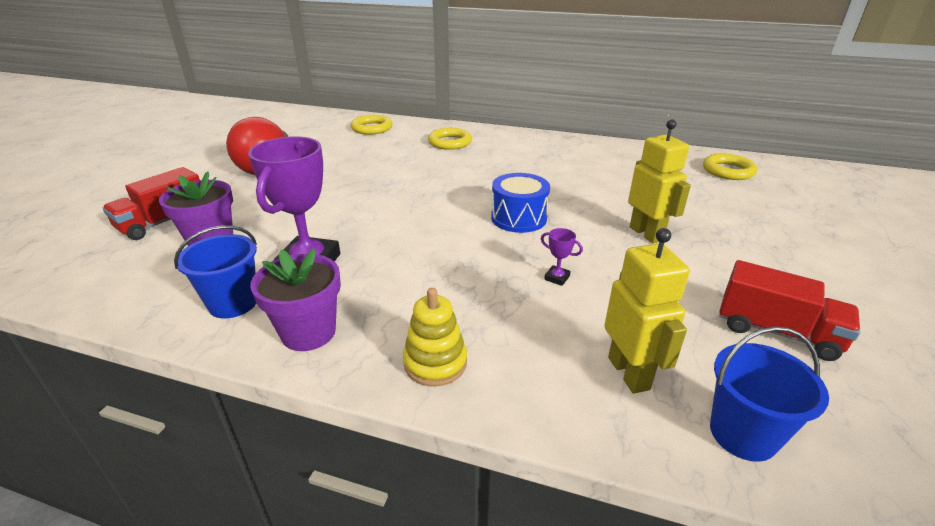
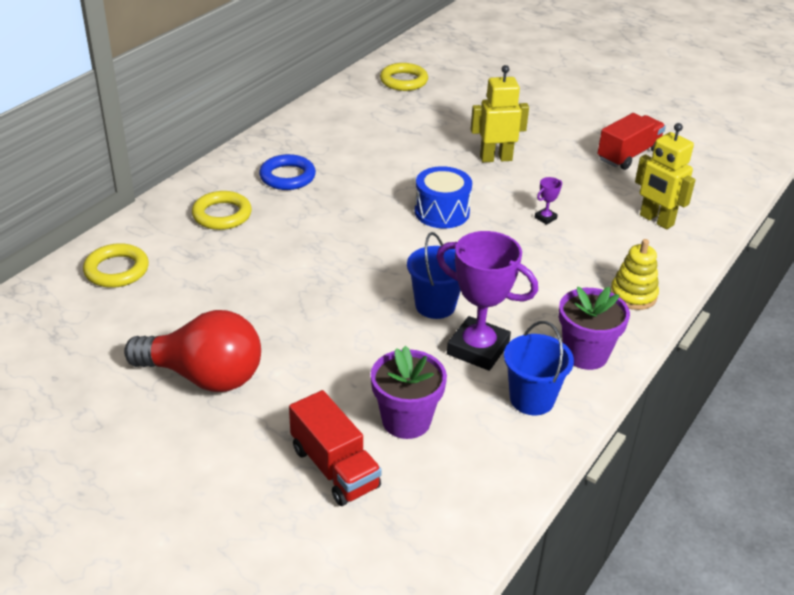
camera: 75 degrees left, 5 degrees up
(516, 153) = (287, 176): none -> blue ring
(629, 373) = (656, 220): yellow robot -> yellow robot turned 135 degrees counterclockwise
(743, 434) = (707, 200): blue bucket -> blue bucket (435, 305)

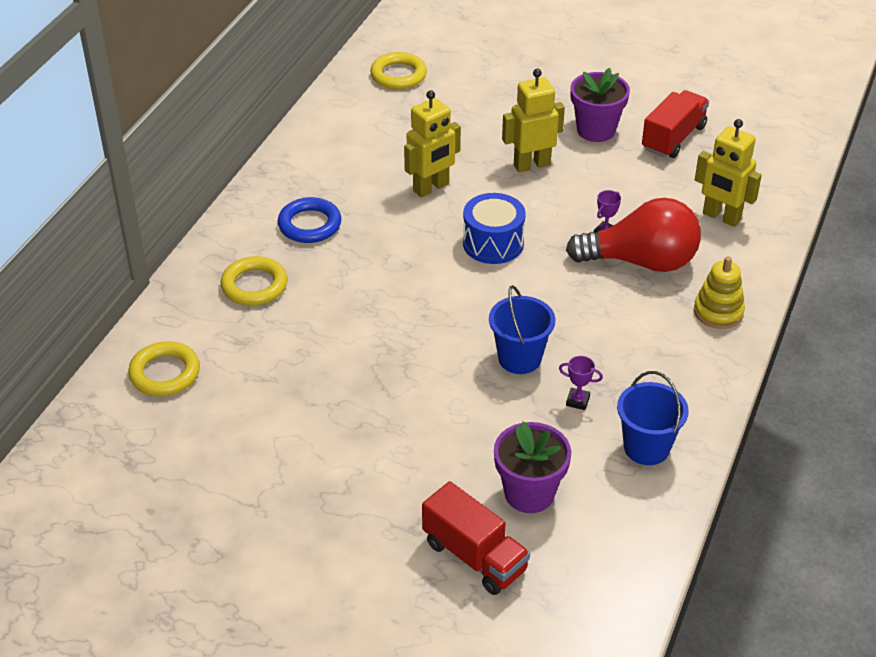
camera: 10 degrees left, 5 degrees up
(204, 376) = (307, 481): red light bulb -> red light bulb (641, 261)
(402, 164) = (431, 188): none -> yellow robot
(478, 349) = (577, 401): purple trophy -> purple trophy, size x0.40
(585, 354) = (686, 388): purple flower pot -> purple flower pot (596, 130)

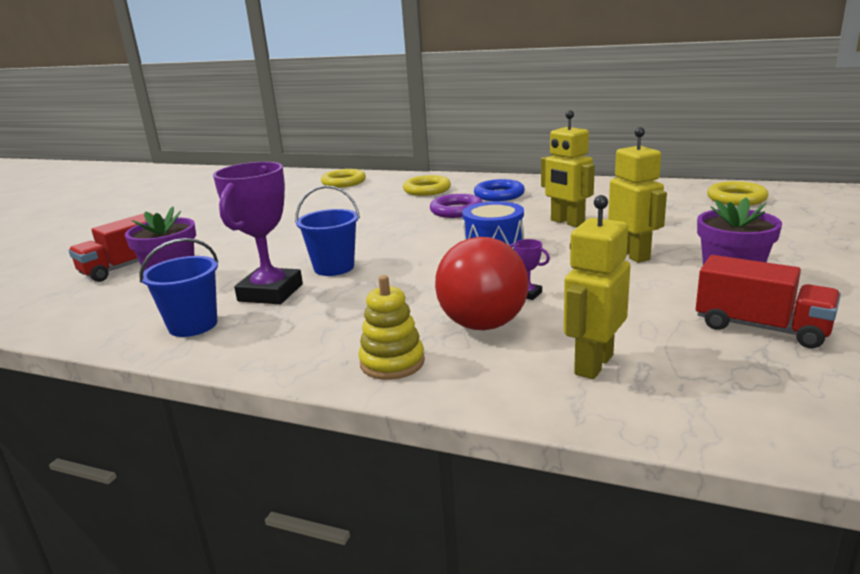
camera: 90 degrees right, 20 degrees down
(358, 263) = (456, 210): none -> purple ring
(577, 401) = (270, 293): purple trophy -> purple trophy, size x2.49

